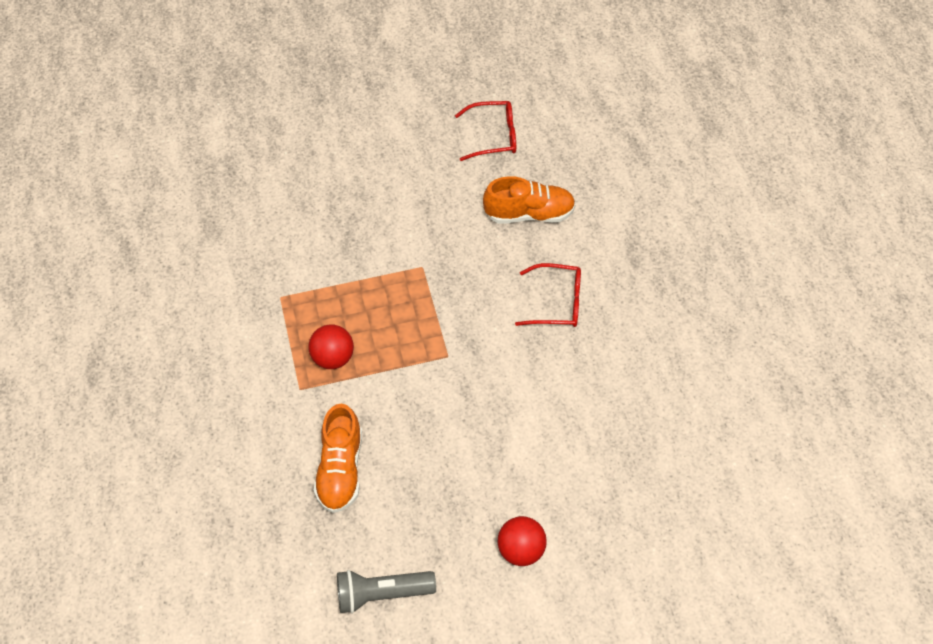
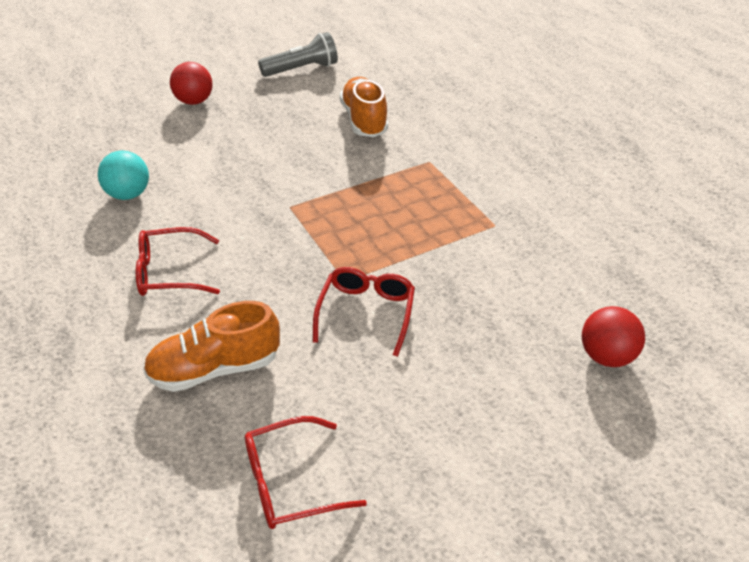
camera: 165 degrees right, 15 degrees down
(333, 358) = (409, 187): red ball -> red ball (606, 356)
(415, 235) = (366, 313): none -> red glasses
(592, 403) = (128, 194): none -> turquoise ball

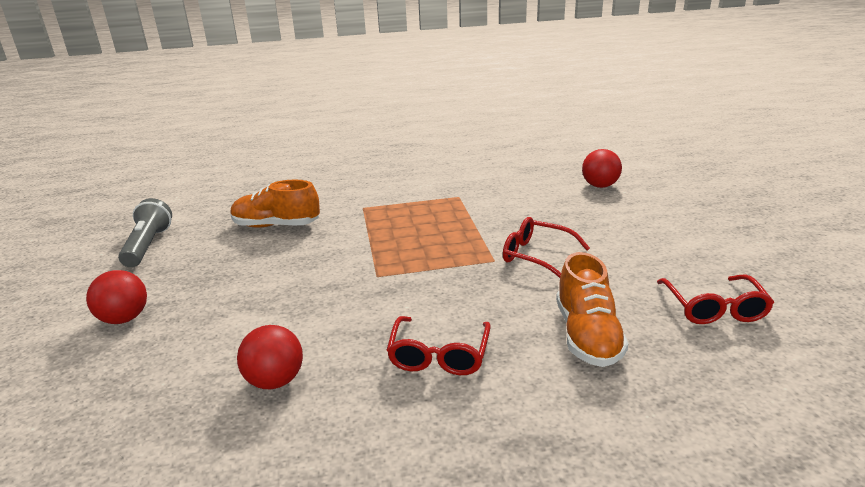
camera: 70 degrees left, 15 degrees down
(128, 194) = (275, 381): turquoise ball -> red ball

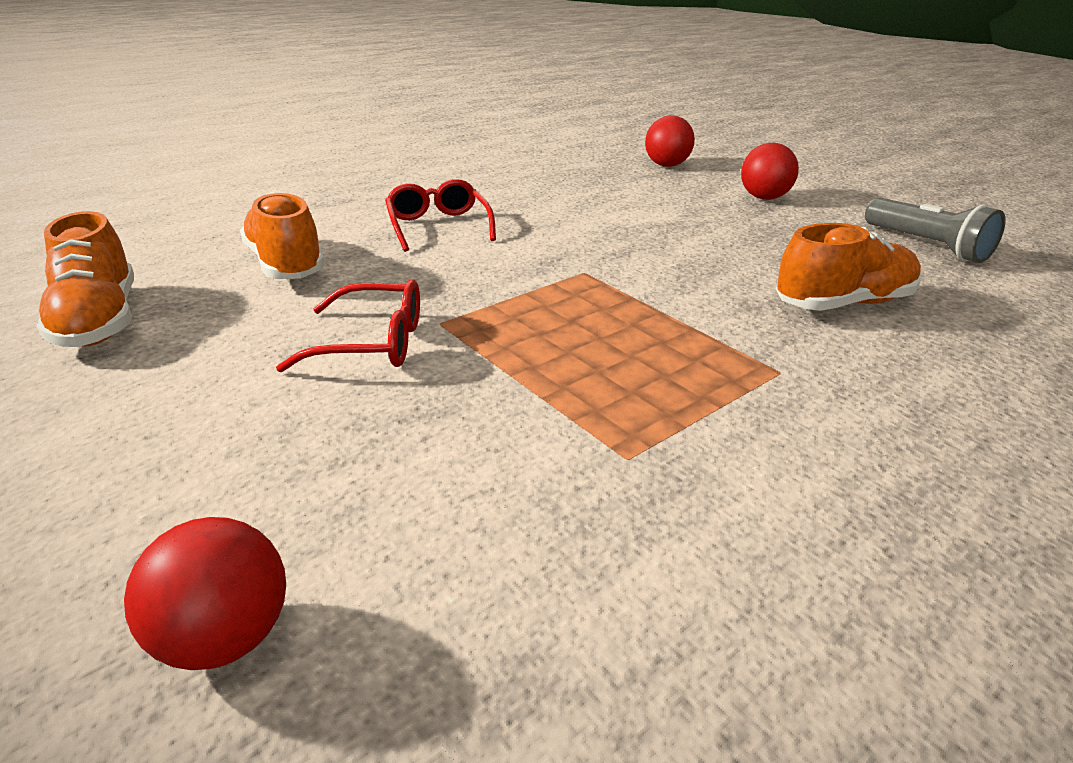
camera: 150 degrees right, 5 degrees up
(275, 381) = (560, 194): red ball -> red ball (666, 165)
(714, 308) = (100, 320): red glasses -> orange shoe

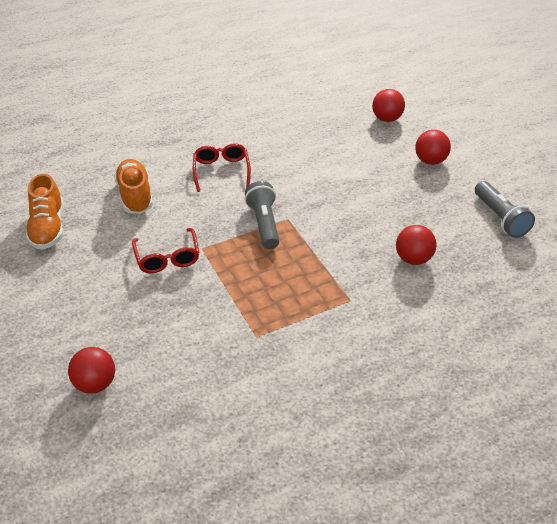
camera: 15 degrees right, 10 degrees up
(372, 343) = (168, 258): red glasses -> red glasses turned 60 degrees clockwise
(546, 281) = (264, 224): none -> grey flashlight
(843, 303) = (414, 259): orange shoe -> red ball

